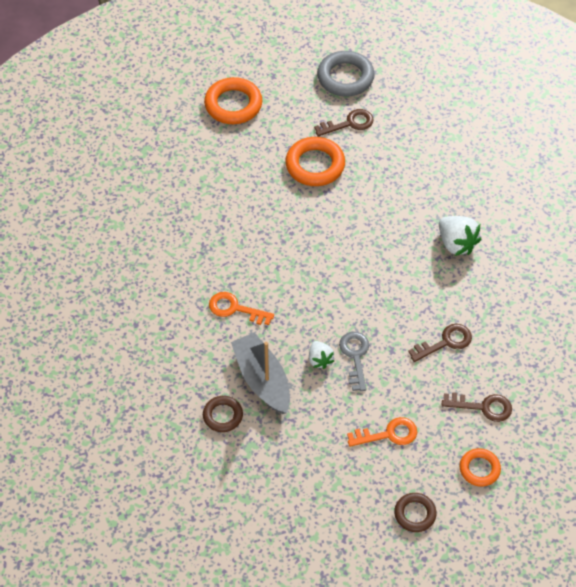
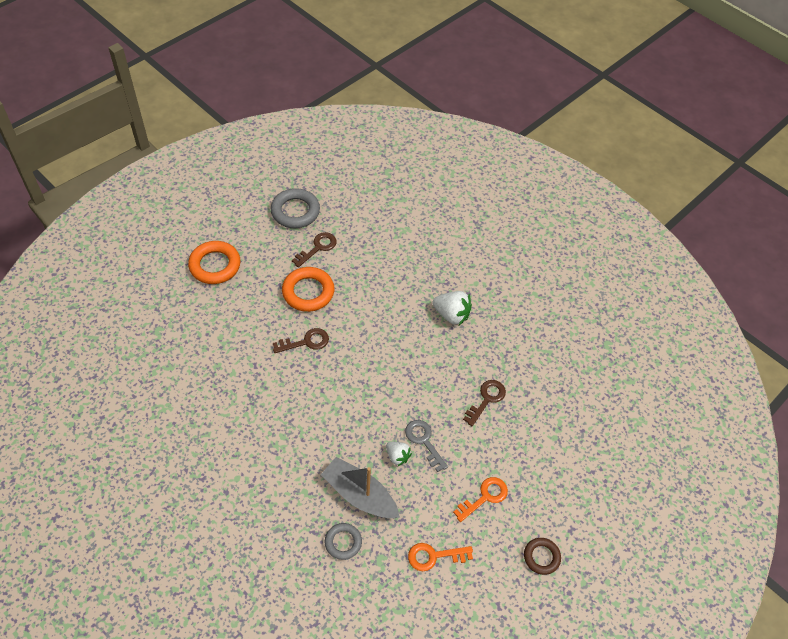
camera: 30 degrees left, 0 degrees up
(223, 416) = (343, 542): brown ring -> grey ring
(235, 309) = (305, 441): orange key -> orange key (434, 556)
(479, 469) = (568, 495): orange ring -> none
(483, 407) = (543, 441): brown key -> brown key (306, 342)

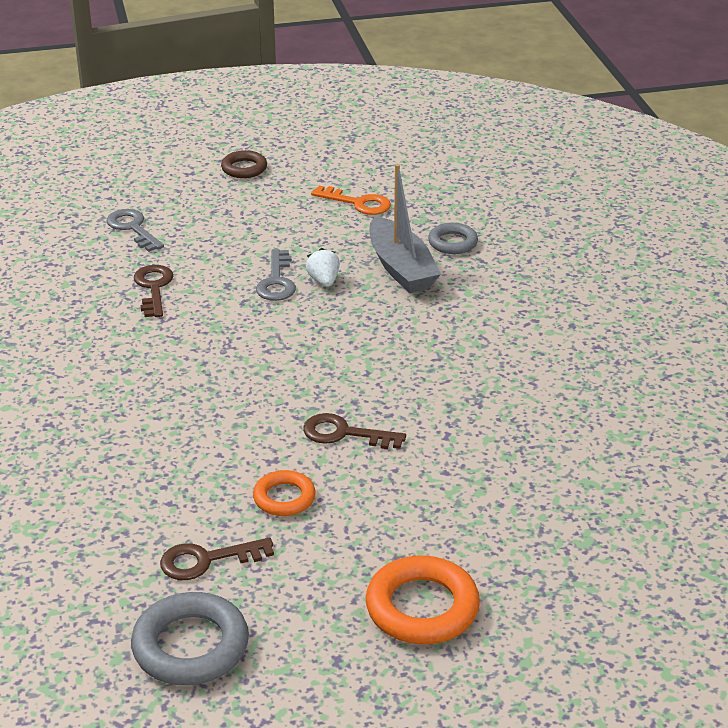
camera: 145 degrees left, 20 degrees down
(308, 292) = (284, 498): orange ring -> orange ring, size x0.60
(451, 315) = (91, 384): white strawberry -> none
(485, 497) = (254, 220): orange key -> none
(486, 399) = (153, 288): brown key -> brown key turned 105 degrees clockwise
(548, 447) = (132, 228): none -> grey key

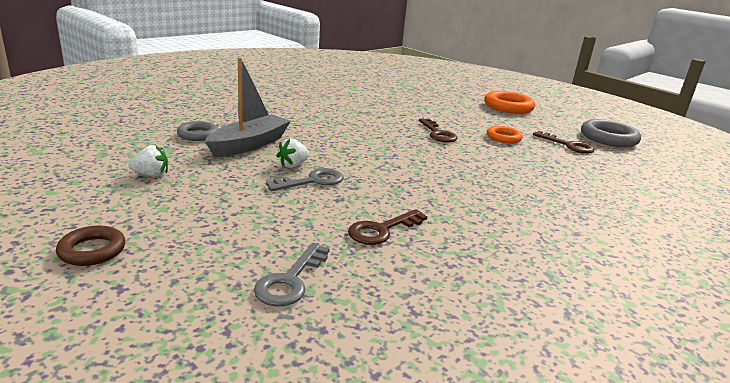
camera: 125 degrees left, 10 degrees down
(358, 203) = (151, 175): orange key -> white strawberry

